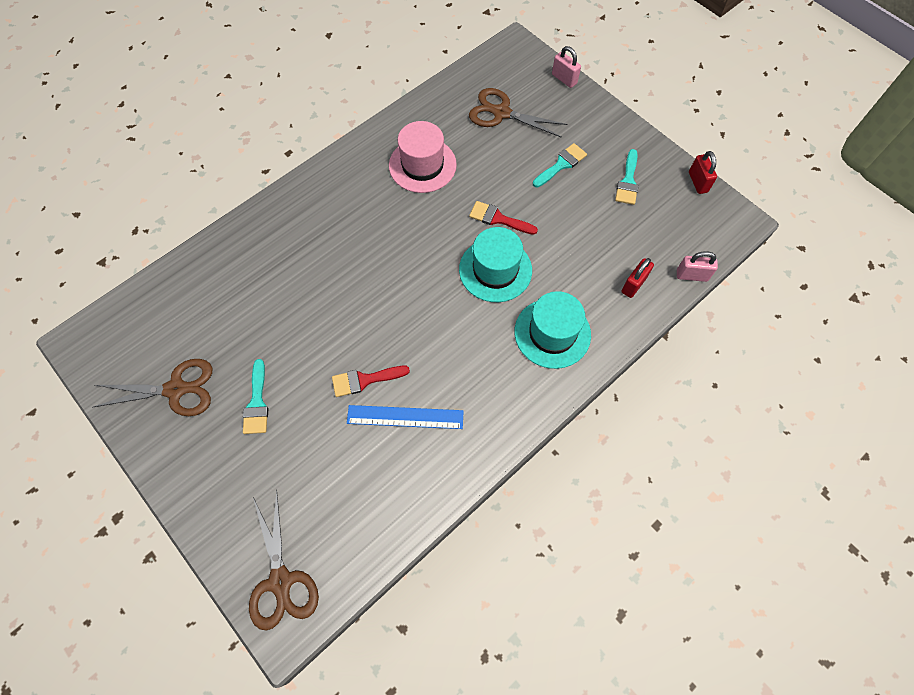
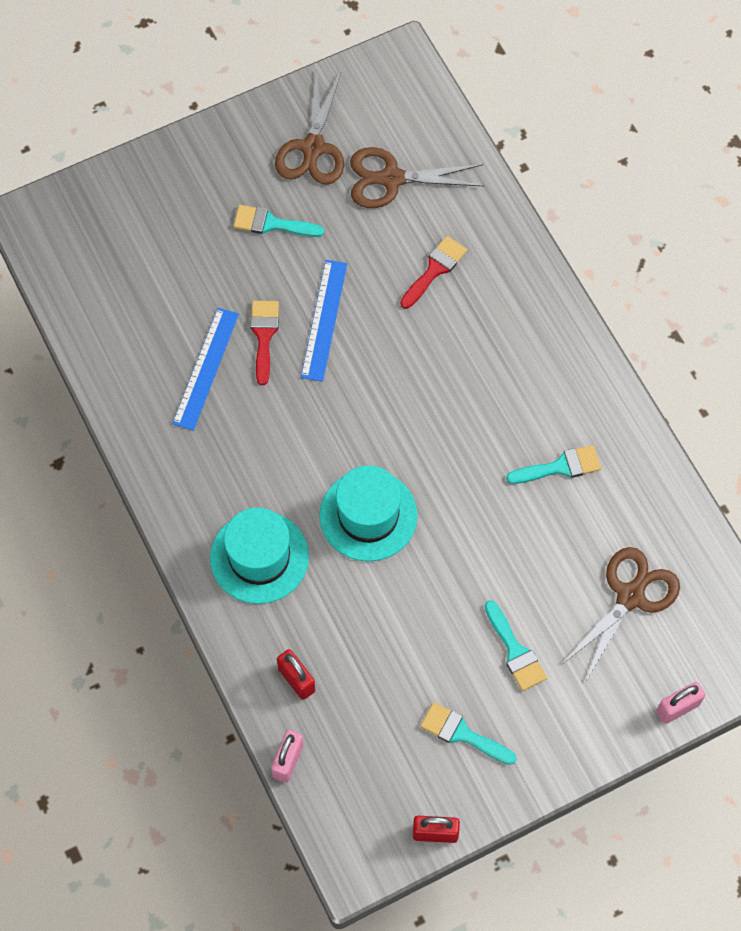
camera: 105 degrees right, 0 degrees up
(281, 581) = (73, 221): brown scissors -> brown scissors (391, 179)
(340, 339) = (324, 320): none -> blue ruler
(422, 165) = (560, 467): pink hat -> turquoise brush
(498, 219) = (445, 541): red brush -> red brush (435, 269)

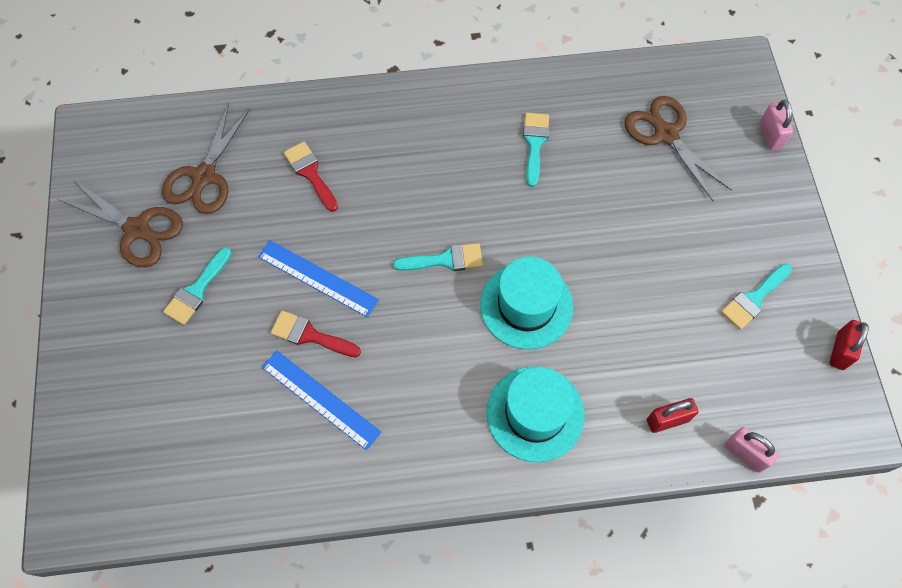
camera: 70 degrees left, 0 degrees up
(515, 651) = (690, 233): turquoise brush -> turquoise brush (445, 260)

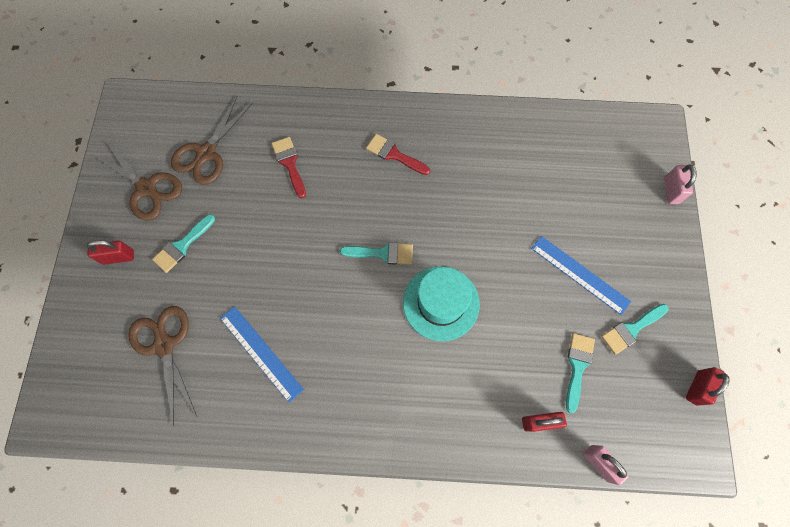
camera: 10 degrees right, 5 degrees up
(119, 316) = (118, 257): none -> red padlock
(310, 335) = (263, 298): red brush -> red brush (394, 154)
(317, 278) = (278, 251): blue ruler -> blue ruler (580, 274)
(534, 144) = (473, 167): turquoise brush -> turquoise brush (577, 366)
(535, 413) = (431, 396): turquoise hat -> none
(665, 134) = (583, 176): brown scissors -> brown scissors (164, 345)

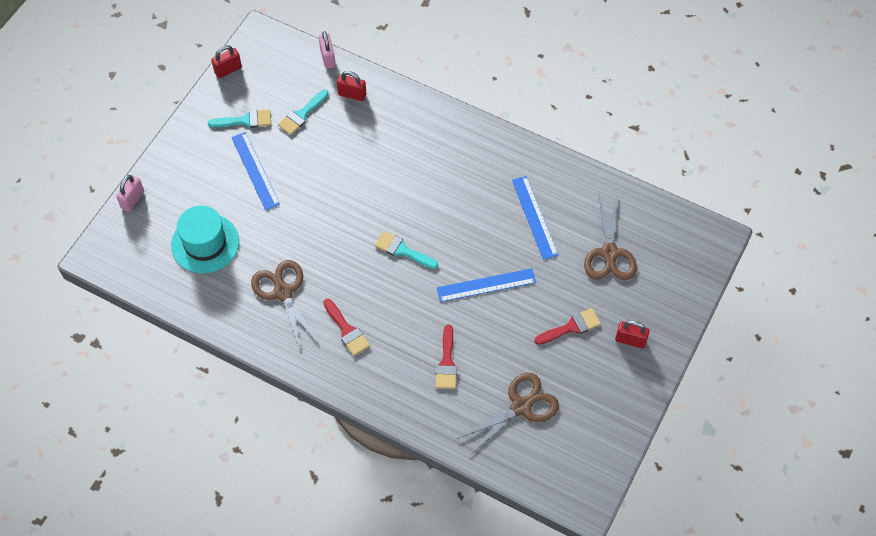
camera: 155 degrees left, 10 degrees down
(147, 188) = (588, 395): brown scissors -> brown scissors (283, 292)
(182, 246) = (571, 327): turquoise brush -> red brush
(283, 253) = (486, 285): none -> blue ruler
(441, 303) = (376, 195): turquoise hat -> turquoise hat (205, 243)

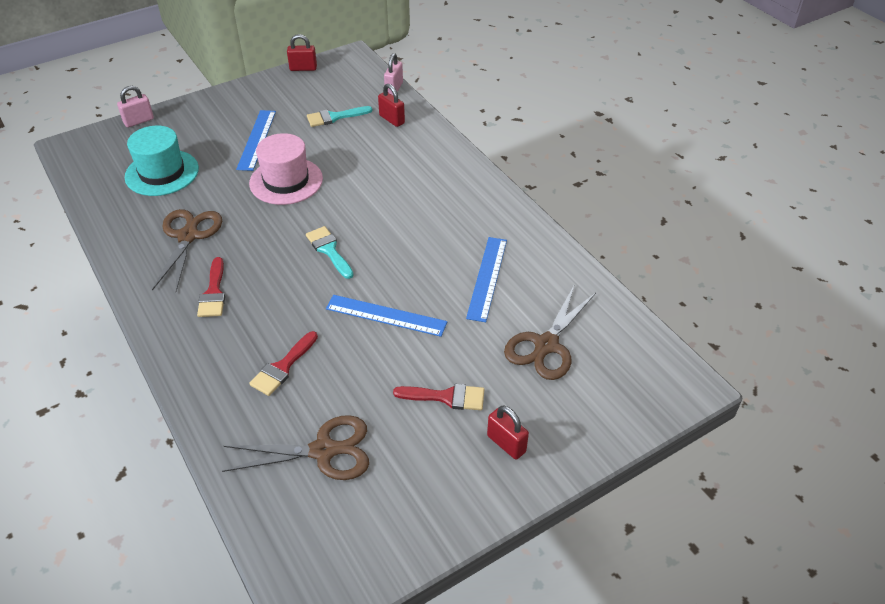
camera: 30 degrees right, 15 degrees down
(245, 120) = (283, 104): turquoise brush -> none
(316, 201) = (286, 181): none -> pink hat

